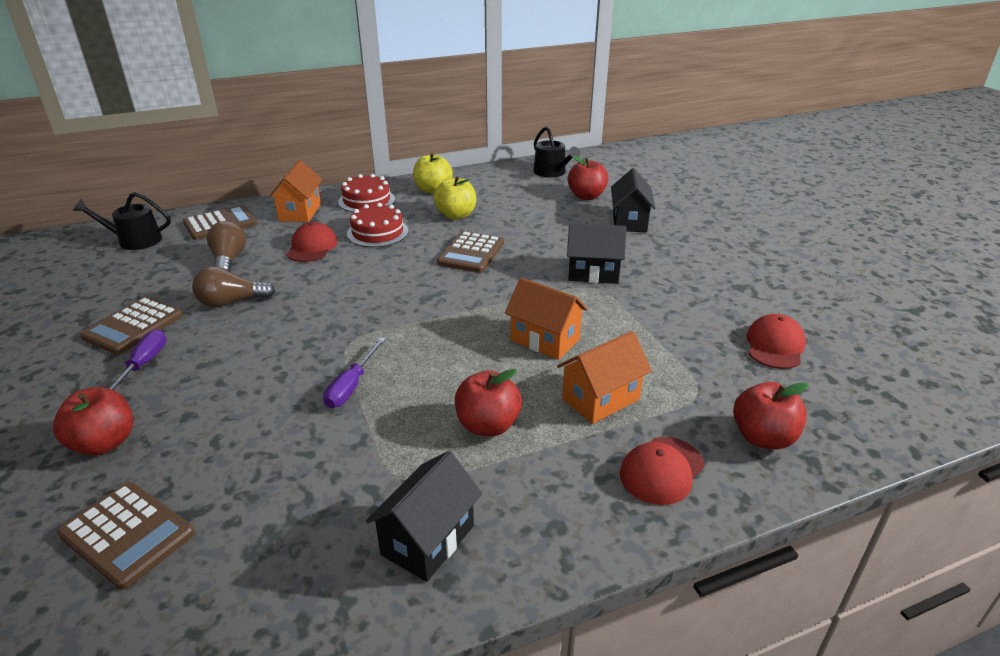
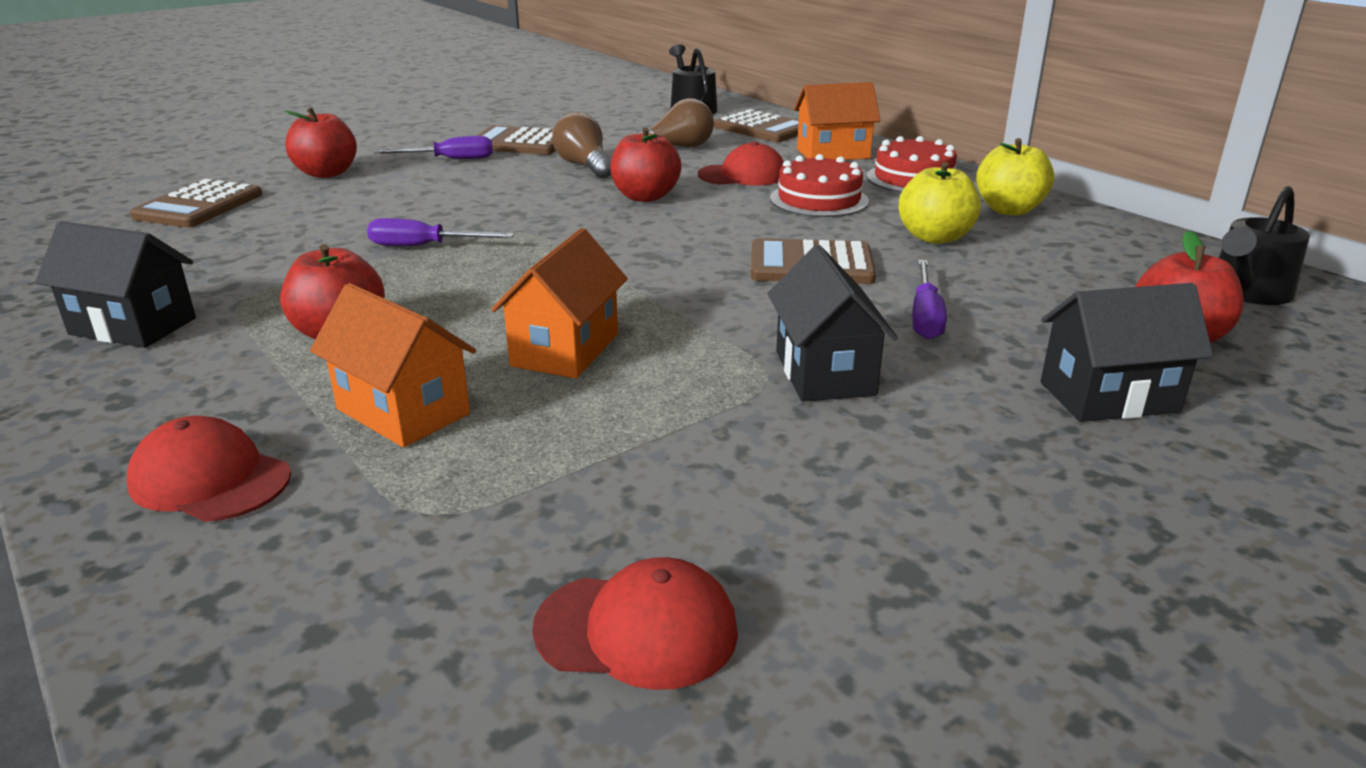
camera: 75 degrees right, 5 degrees down
(546, 239) = (925, 316): none -> purple screwdriver
(763, 437) = (278, 598): red apple -> red apple (645, 197)

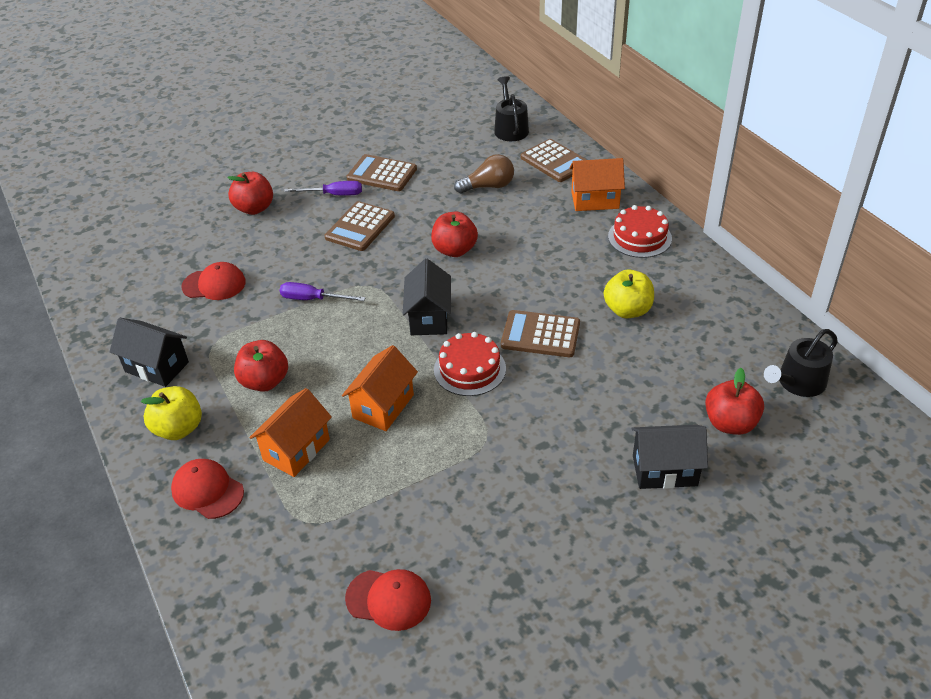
camera: 10 degrees right, 15 degrees up
(199, 206) = (179, 244): brown calculator -> brown calculator (360, 227)
(403, 411) = (296, 450): orange house -> orange house turned 75 degrees clockwise
(584, 166) = (421, 208): brown light bulb -> none
(742, 175) = (525, 226): red cap -> red cap (214, 284)
(819, 200) = (567, 260): red cake -> red cake (469, 369)
(824, 373) = (518, 437): black house -> black house (429, 318)
(925, 316) = (591, 392): purple screwdriver -> none
(1009, 210) = (689, 281): yellow apple -> yellow apple (178, 429)

